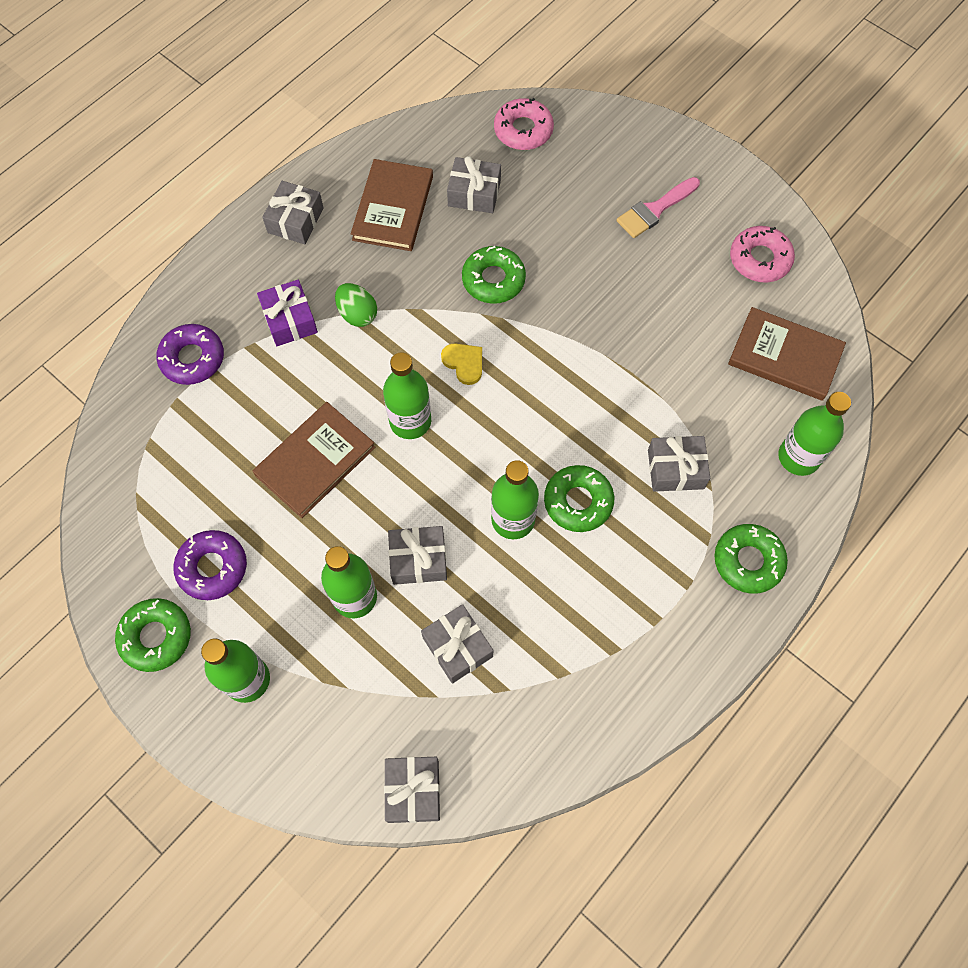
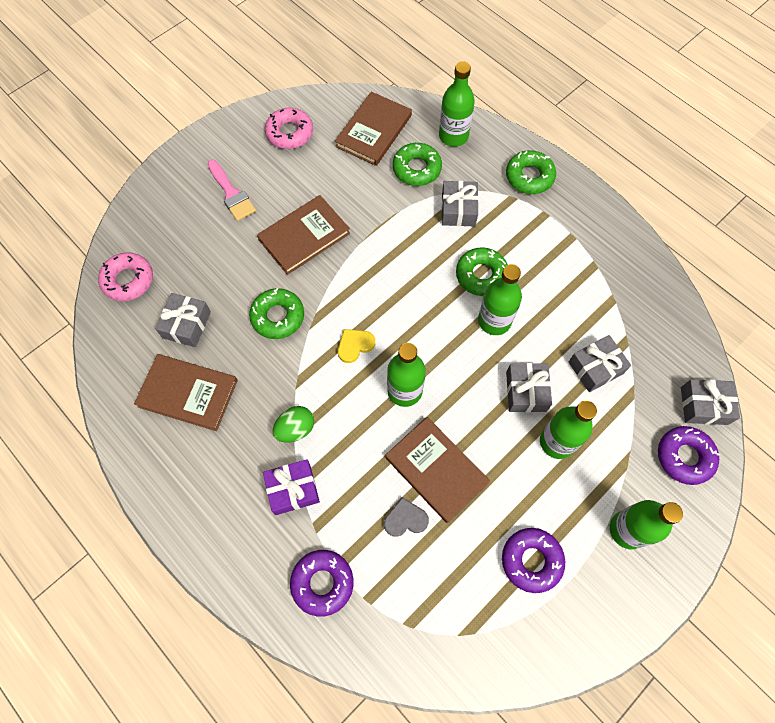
camera: 85 degrees left, 0 degrees up
(156, 637) = (594, 611): green donut -> green donut (416, 169)
(259, 433) = (405, 519): none -> grey heart
(295, 220) = (183, 482): grey gift -> none
(341, 758) = (684, 457): none -> purple donut
(606, 294) = (304, 236): none -> brown book

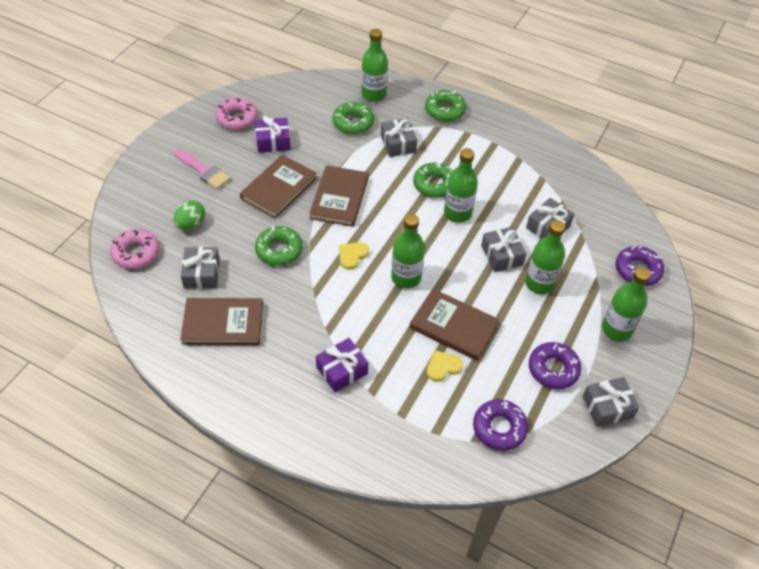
camera: 20 degrees left, 15 degrees down
(295, 429) = (326, 326): green egg -> green egg (191, 224)
(319, 173) = (273, 141): none -> purple gift
(322, 583) = (393, 430): purple donut -> purple donut (499, 428)
(374, 131) = (307, 103): brown book -> brown book (339, 198)
(405, 519) = (443, 367): grey heart -> yellow heart
(704, 406) = (637, 233): grey gift -> grey gift (607, 407)

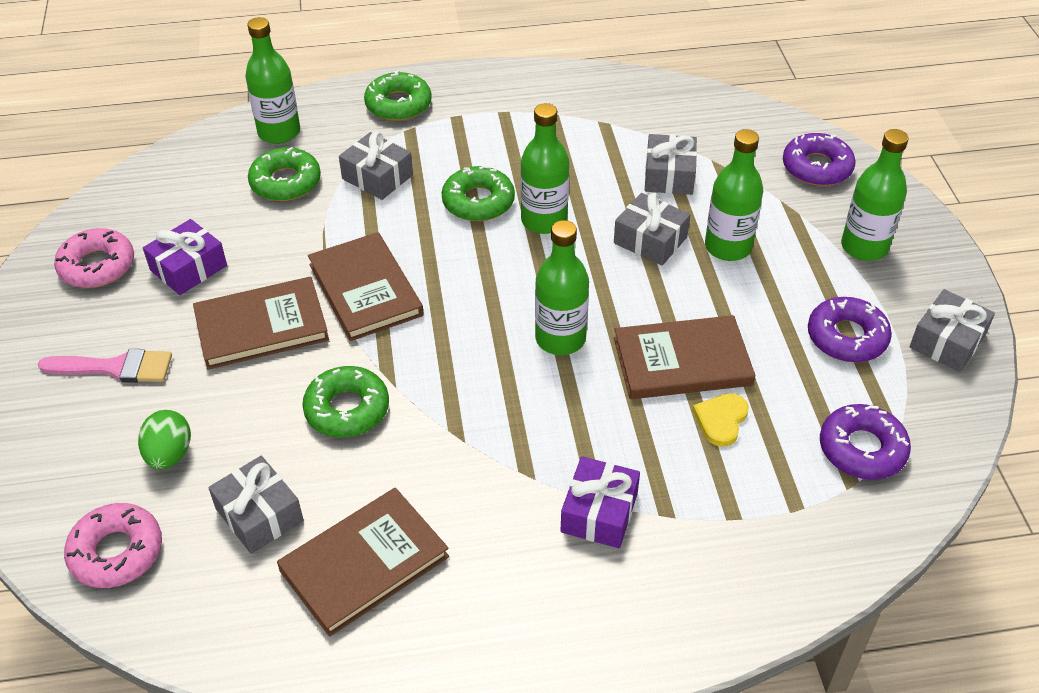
camera: 35 degrees left, 5 degrees down
(279, 188) = (261, 326): brown book -> brown book turned 75 degrees clockwise
(352, 255) = (460, 354): yellow heart -> none

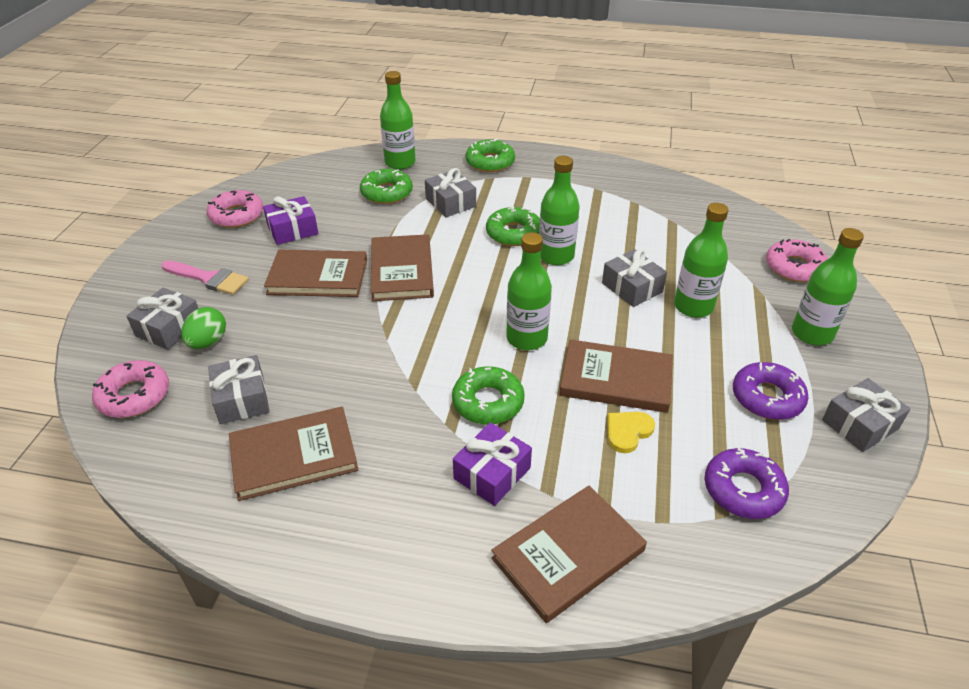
camera: 20 degrees right, 5 degrees down
(347, 409) = (344, 345): green donut -> green donut (488, 402)
(669, 175) = (668, 247): grey gift -> grey gift (169, 328)
(719, 575) = (568, 554): none -> brown book
(817, 167) = (794, 267): purple donut -> pink donut

